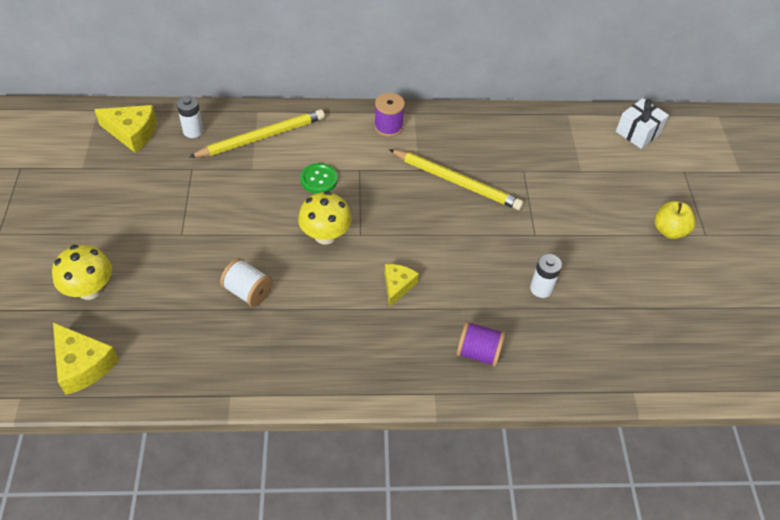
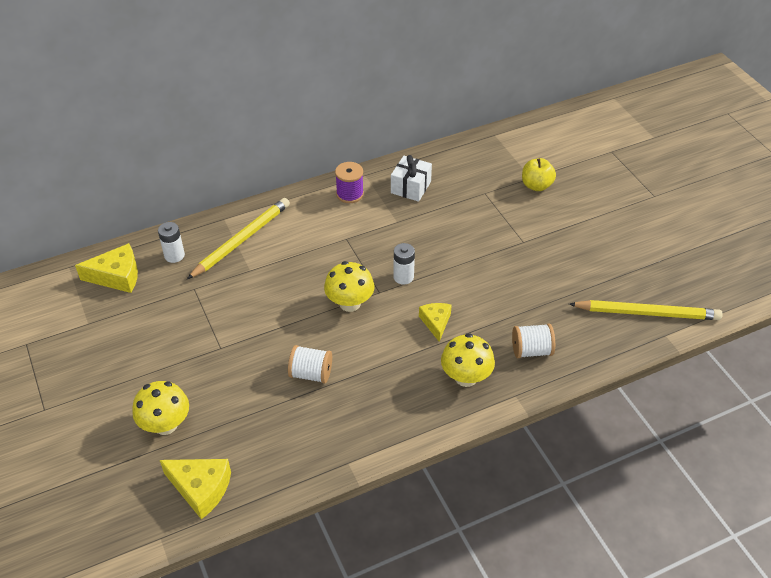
camera: 20 degrees left, 5 degrees down
(319, 179) = (315, 259): green button -> none
(395, 354) = (466, 377): none -> yellow mushroom
(456, 182) = (435, 221): yellow pencil -> yellow pencil (647, 313)
(478, 352) = (531, 350): purple spool -> white spool
(541, 288) = (552, 282): white battery -> white battery (403, 277)
(638, 132) = (559, 131): white gift -> white gift (410, 187)
(669, 230) = (625, 202): yellow apple -> yellow apple (536, 185)

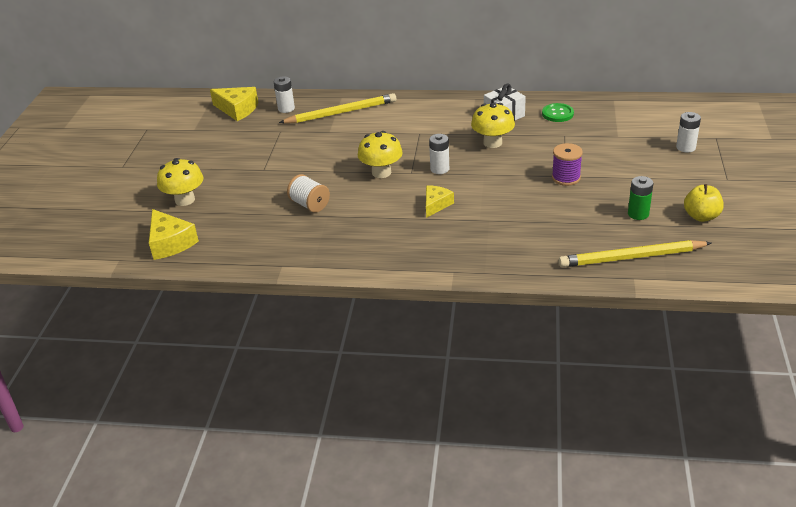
camera: 35 degrees right, 10 degrees down
(350, 194) = (450, 107): purple spool -> purple spool (566, 178)
(458, 168) = (557, 114): none -> green button
(466, 377) = (424, 246): yellow mushroom -> yellow mushroom (492, 143)
(531, 350) = (497, 248): white spool -> none
(536, 185) = (617, 142): yellow apple -> yellow apple (701, 216)
(596, 171) = (685, 147): none -> white battery
(615, 262) = (638, 214): none -> green battery
(647, 313) = (631, 257): yellow pencil -> yellow pencil turned 135 degrees clockwise

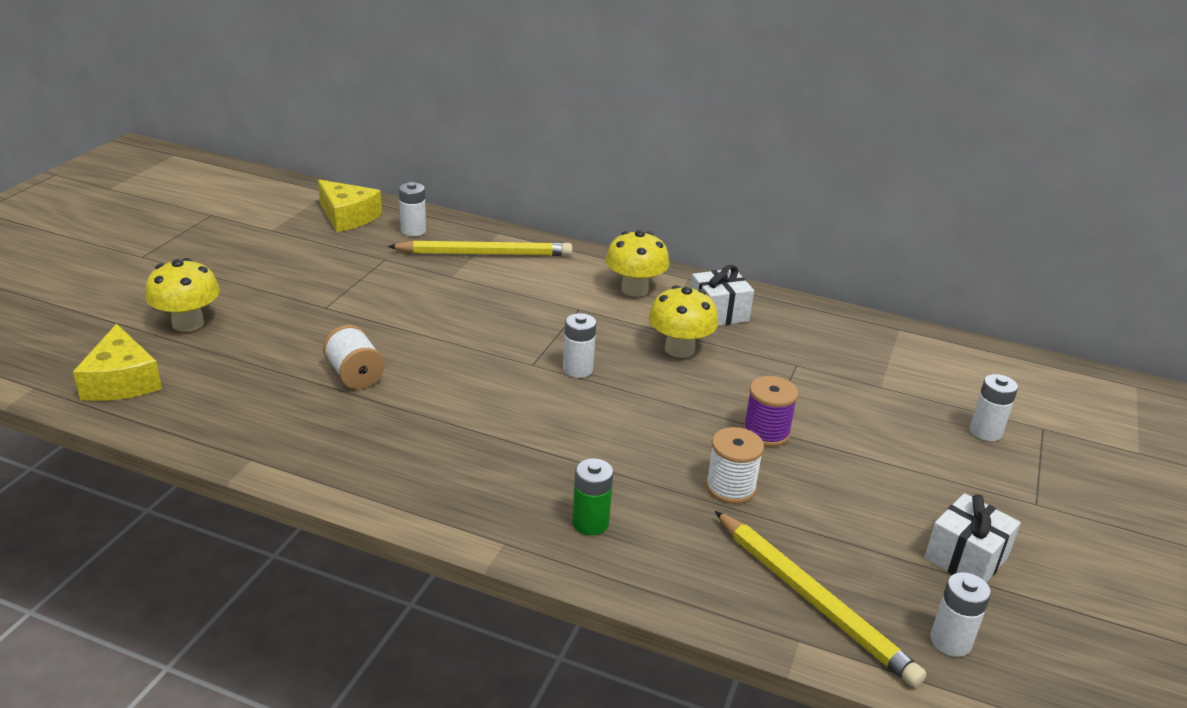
camera: 10 degrees right, 5 degrees down
(381, 172) = (488, 353): yellow mushroom -> yellow mushroom (634, 289)
(436, 205) = (540, 424): yellow cheese -> none
(557, 114) = (801, 329): green button -> none
(561, 212) = (730, 487): none -> white spool
(631, 257) = (812, 600): yellow pencil -> yellow pencil turned 135 degrees counterclockwise
(638, 214) = (858, 524): green battery -> green battery (590, 523)
(701, 216) = (965, 558): yellow apple -> white gift
(709, 259) = (950, 641): none -> white battery

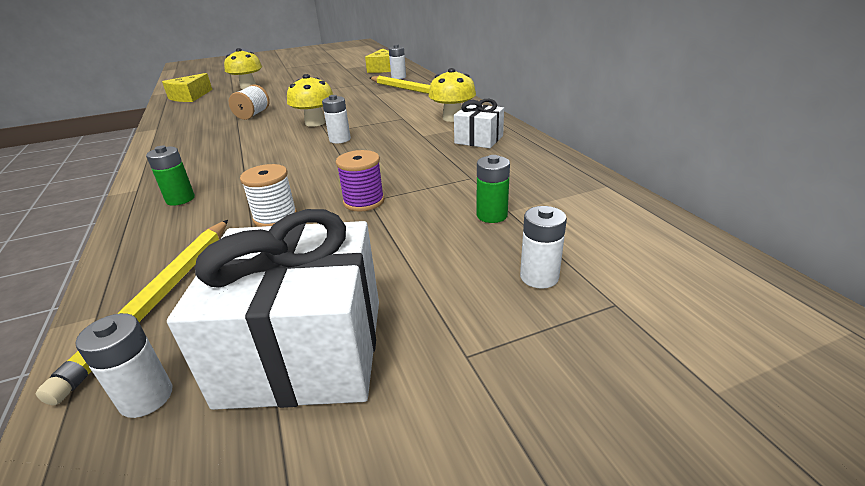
camera: 50 degrees right, 0 degrees up
(679, 349) = (413, 148): yellow mushroom -> yellow mushroom (315, 123)
(879, 396) = (492, 215): none -> green battery
(965, 558) = (304, 350): white gift -> white gift, size x1.85

